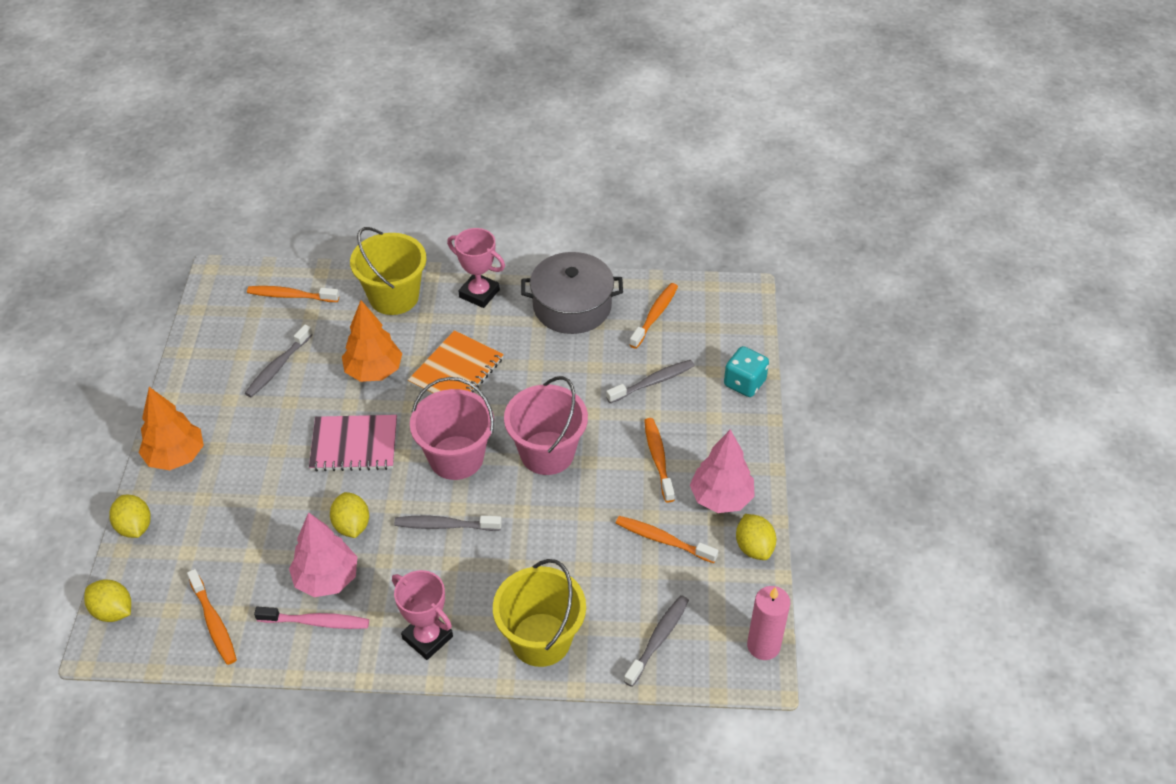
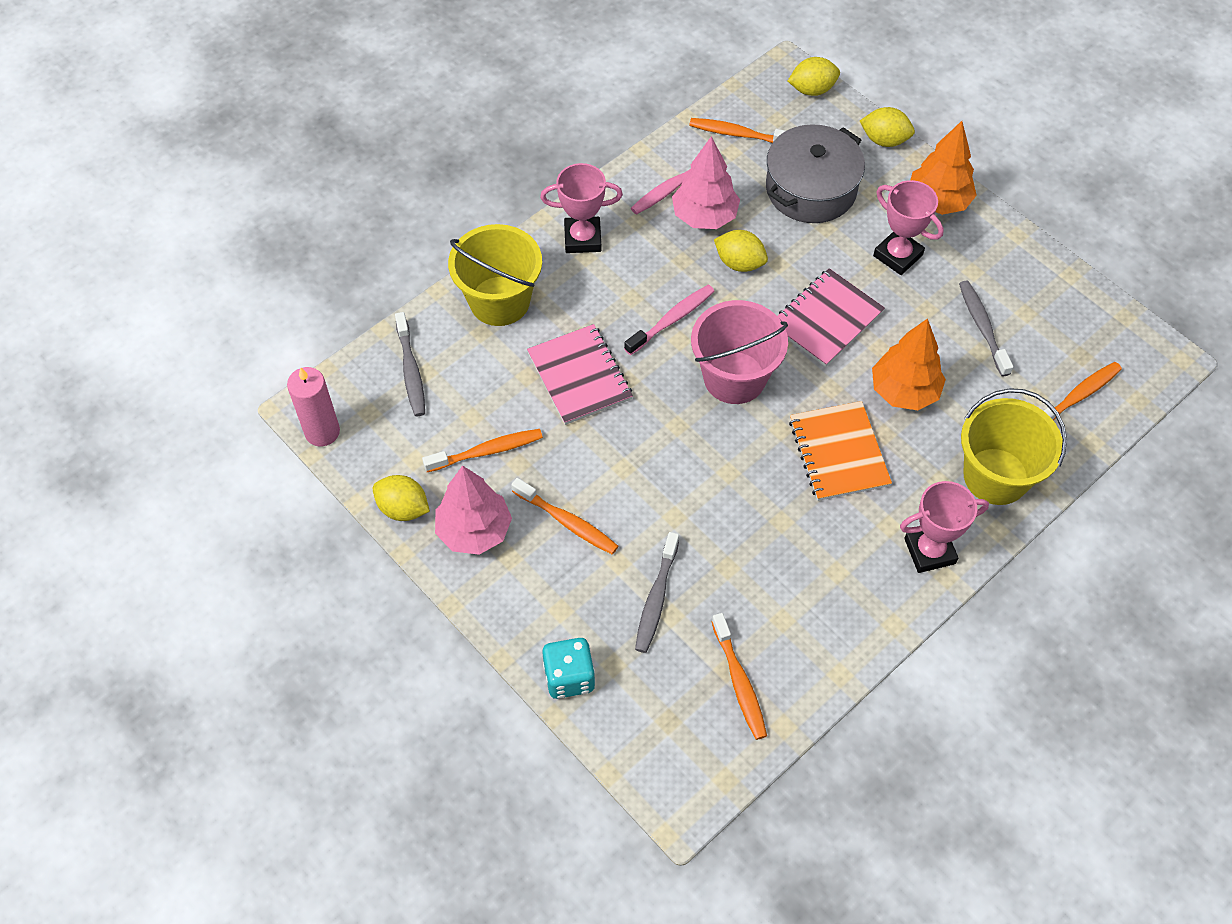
camera: 135 degrees right, 10 degrees up
(254, 445) = (898, 255): none -> pink trophy
(444, 525) = (672, 319): grey toothbrush -> pink toothbrush
(547, 453) = (667, 445): pink bucket -> none
(549, 539) = (579, 376): none -> pink notebook
(572, 306) = (829, 618): grey pot -> grey pot (811, 189)

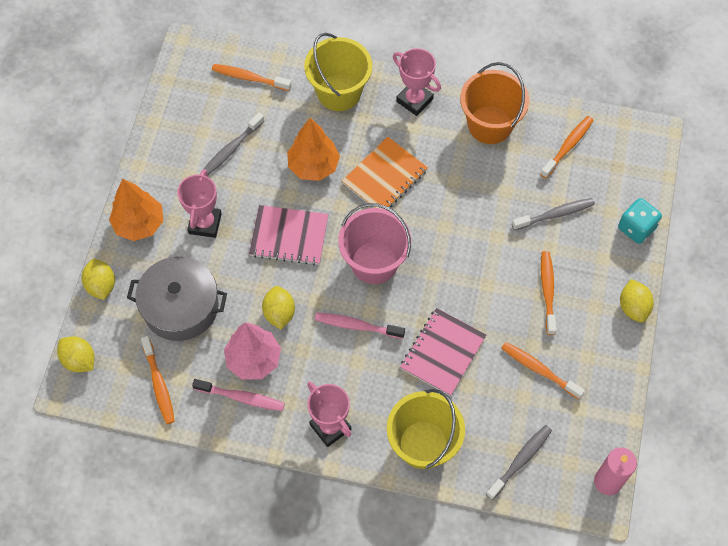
camera: 125 degrees left, 5 degrees up
(403, 508) = (616, 389): yellow lemon -> yellow lemon (633, 307)
(474, 531) = (596, 338): pink tree -> none
(835, 612) = (490, 125): none -> orange bucket

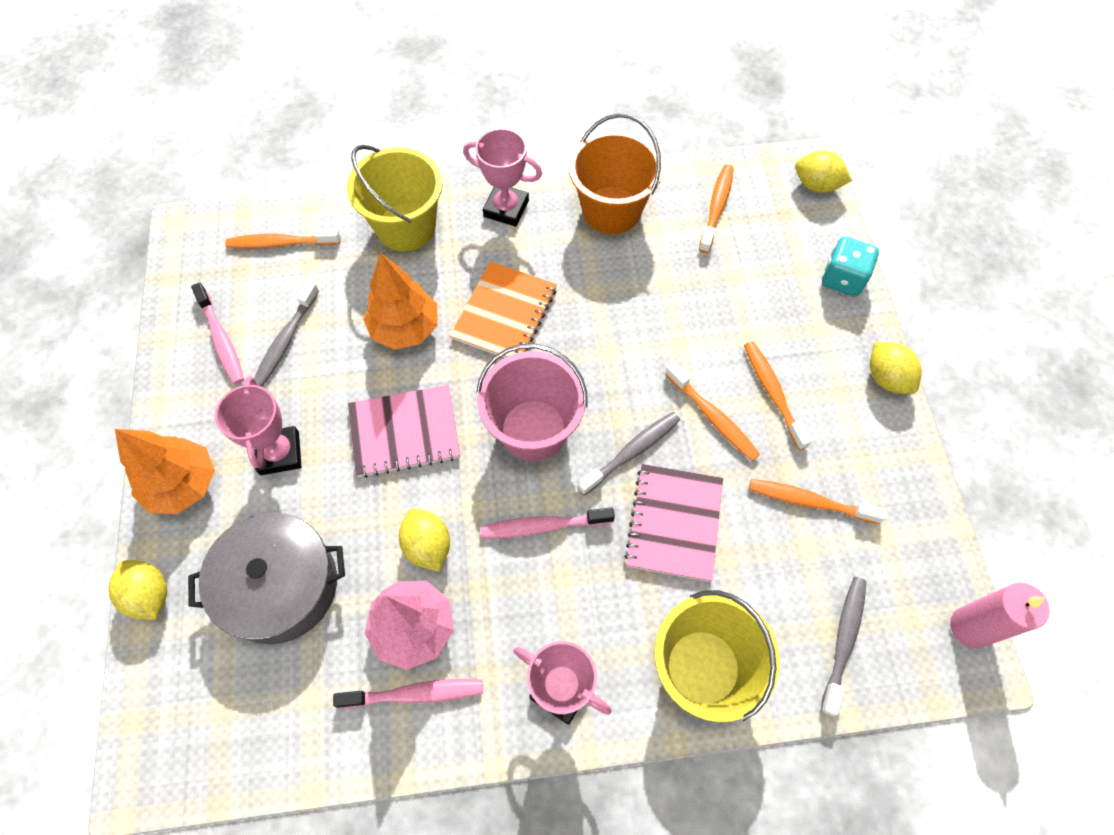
camera: 20 degrees left, 0 degrees up
(79, 360) = (145, 726): yellow lemon -> yellow lemon (816, 185)
(159, 384) = (282, 719): orange toothbrush -> orange toothbrush (713, 417)
(190, 135) = (221, 340): none -> pink toothbrush
(555, 214) = (738, 293): grey toothbrush -> grey toothbrush (632, 452)

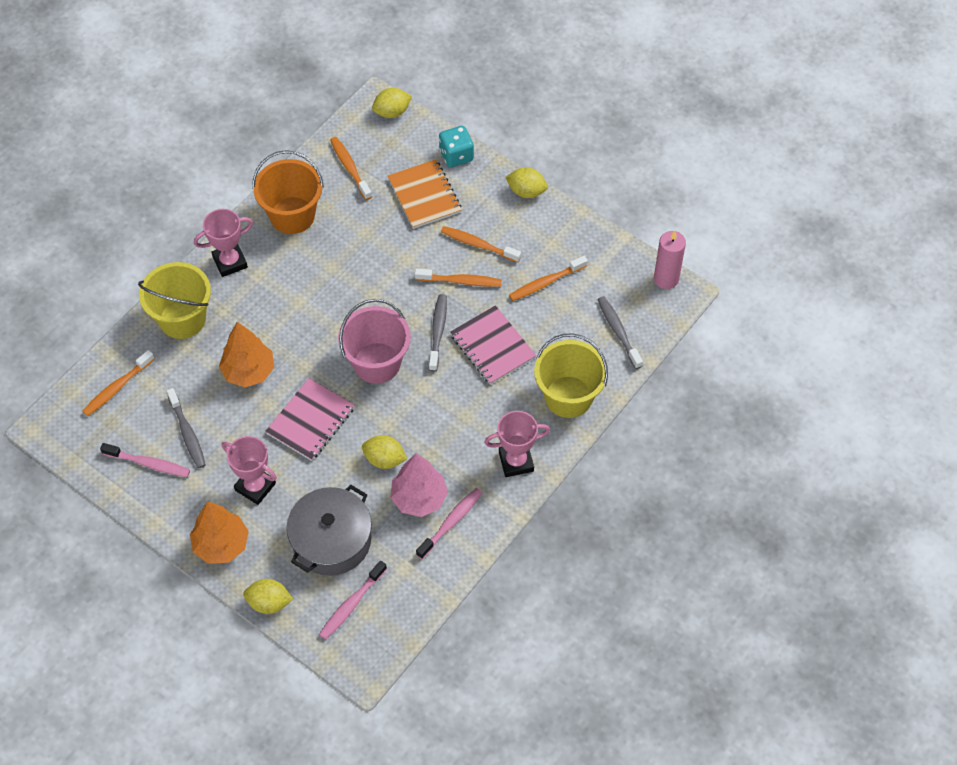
camera: 45 degrees left, 5 degrees down
(504, 313) = (295, 319): orange notebook -> orange notebook (424, 195)
(542, 526) = (431, 402): pink toothbrush -> pink toothbrush (351, 604)

